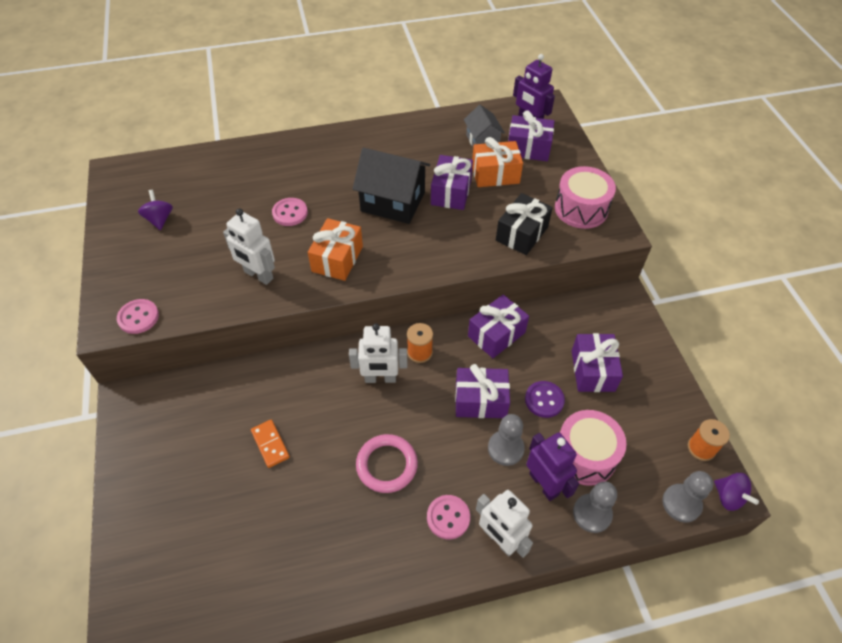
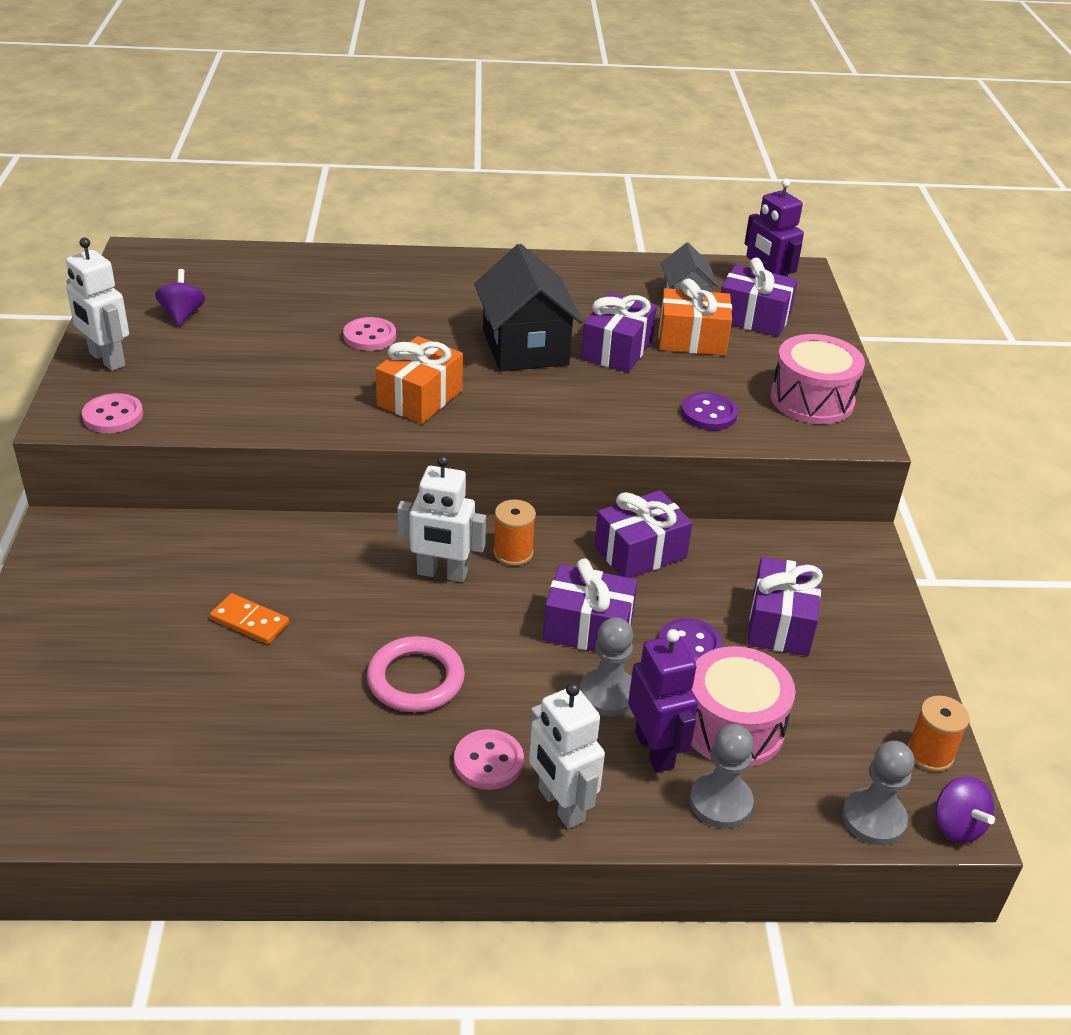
camera: 10 degrees right, 15 degrees down
(258, 275) = (298, 397): white robot -> white robot (106, 359)
(270, 444) = (250, 621): orange domino -> orange domino turned 45 degrees counterclockwise
(393, 202) = (525, 347): black house -> black house turned 45 degrees clockwise
(522, 234) = (709, 414): black gift -> purple button

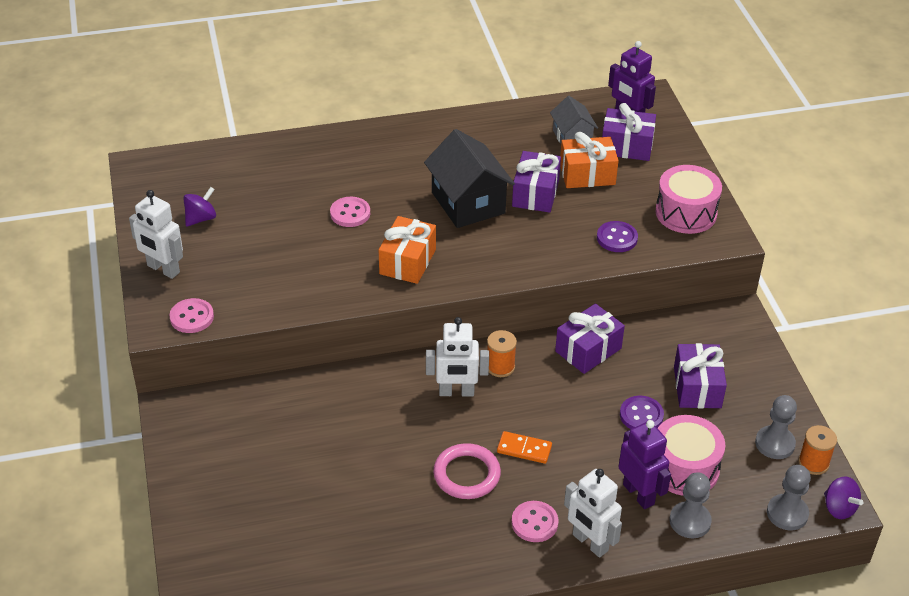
camera: 10 degrees left, 5 degrees up
(182, 315) = (201, 218): purple spinning top -> purple spinning top turned 60 degrees clockwise
(250, 621) = (337, 454): orange domino -> orange domino (524, 449)
(588, 628) = (570, 415): purple gift -> none
(608, 694) = (597, 461): grey pawn -> grey pawn (775, 444)

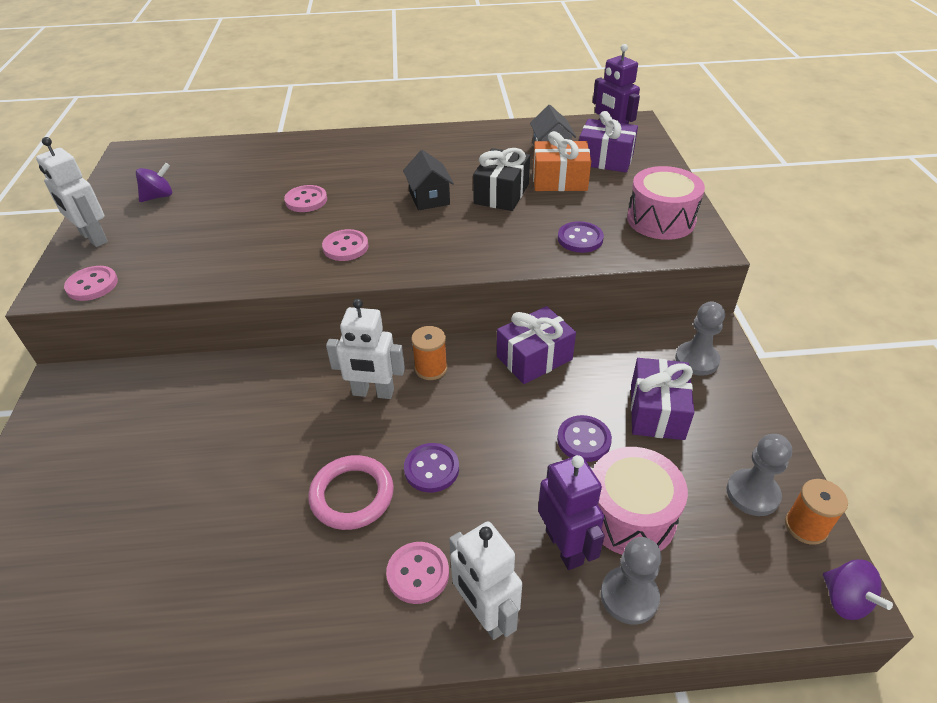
camera: 10 degrees right, 0 degrees up
(407, 262) = (345, 247): orange gift -> pink button
(468, 203) = (429, 198): black house -> black house, size x0.59
(524, 449) = (431, 469): orange domino -> purple button
(535, 193) = (501, 194): purple gift -> black gift
(787, 513) = (769, 600): grey pawn -> grey pawn (696, 360)

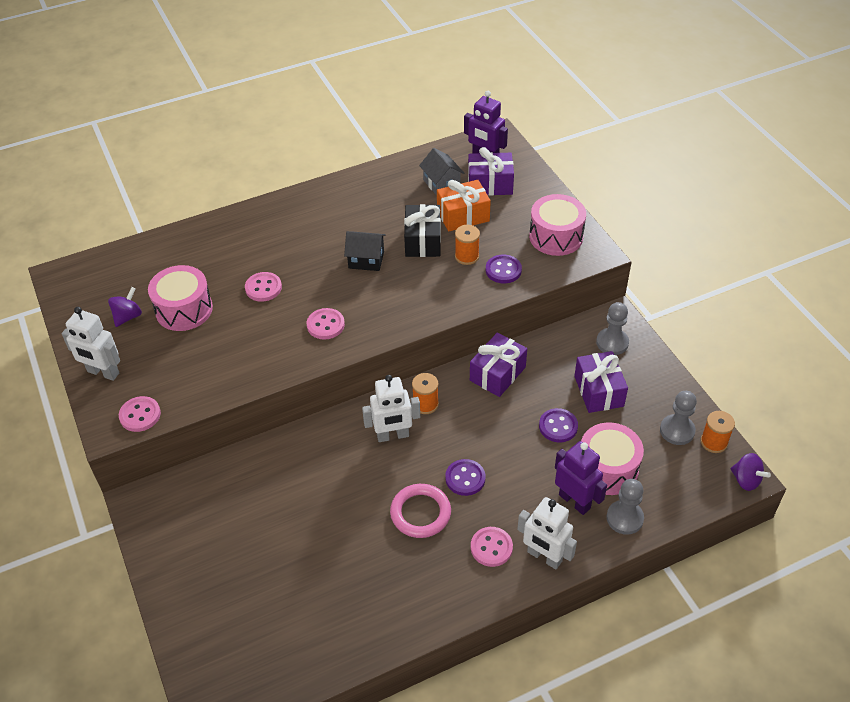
camera: 20 degrees left, 5 degrees up
(215, 202) = (184, 309): none -> pink drum
(429, 198) = (366, 260): black house -> black house turned 45 degrees counterclockwise
(543, 217) = (467, 256): none -> orange spool

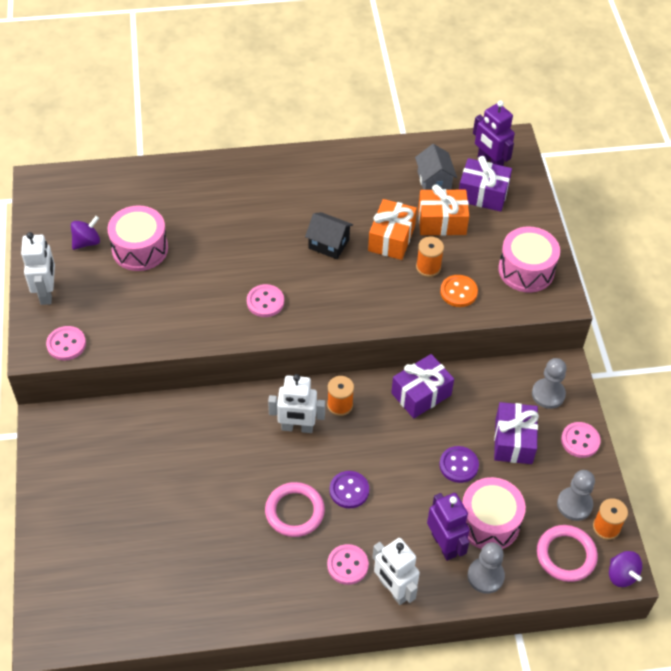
camera: 15 degrees right, 5 degrees up
(103, 373) = (47, 292): white robot -> white robot turned 135 degrees counterclockwise
(263, 288) = (220, 247): pink button -> pink button (580, 441)
(423, 241) = (391, 238): black gift -> orange gift
(503, 270) = (458, 292): purple button -> orange button
(689, 477) = (566, 555): none -> pink ring

